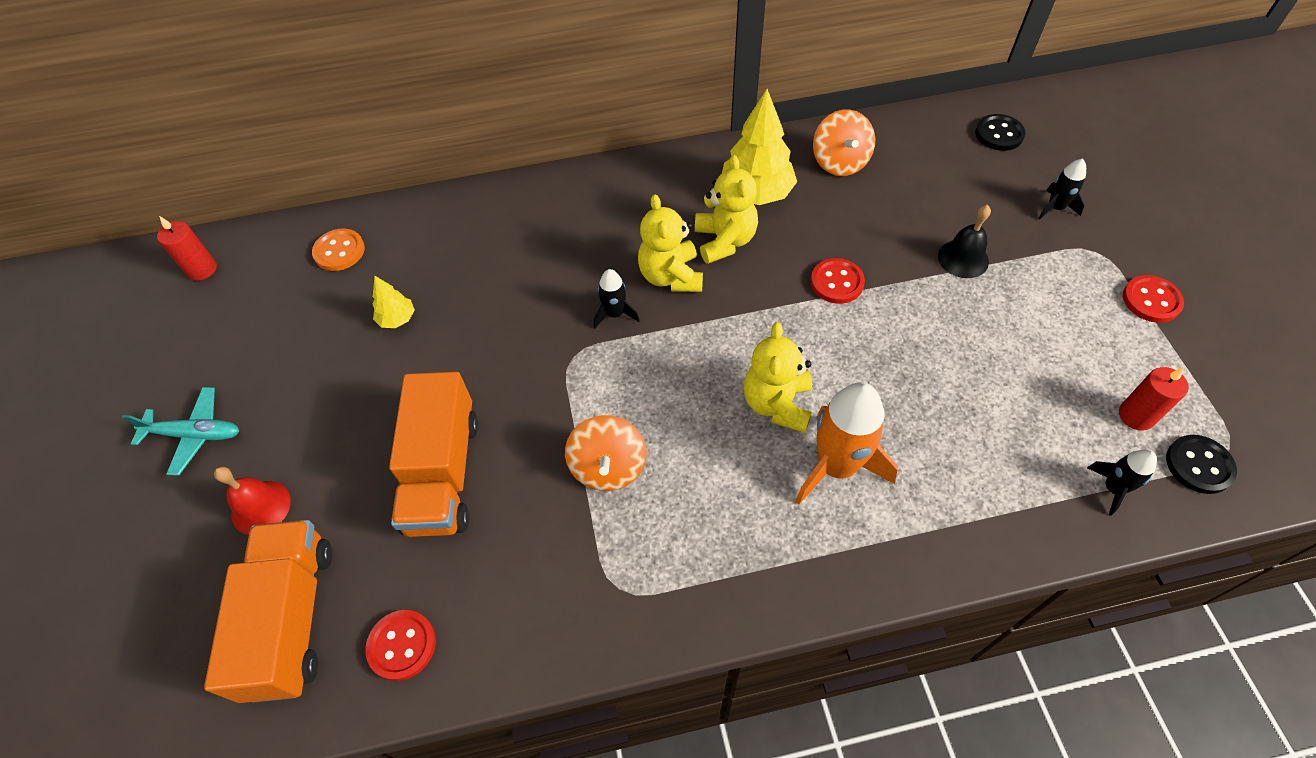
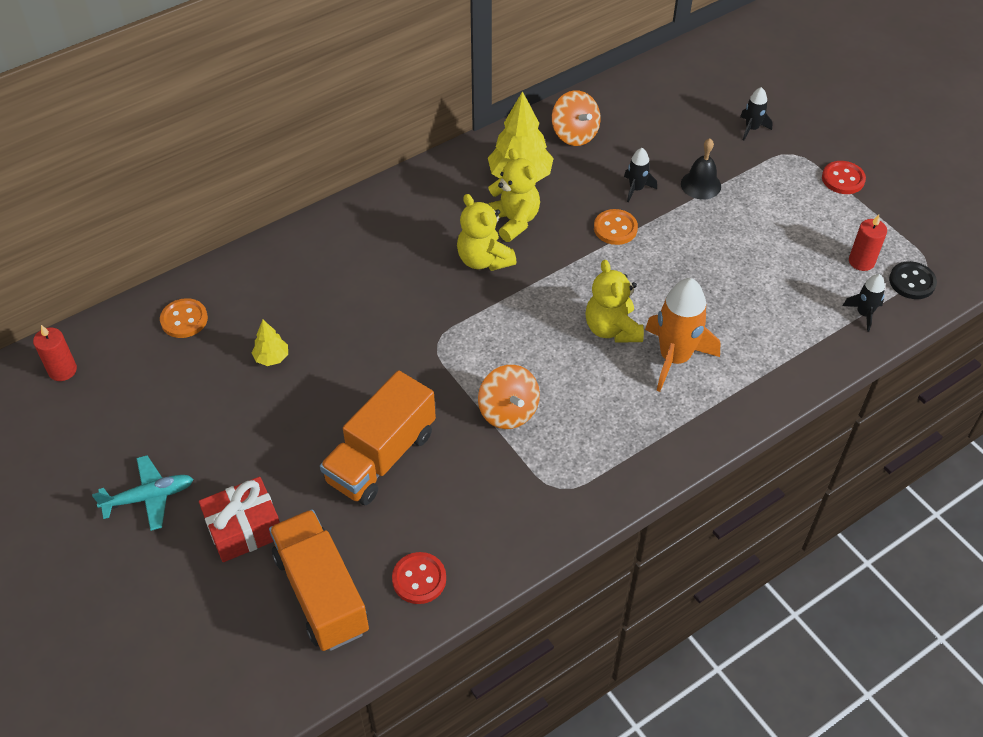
camera: 25 degrees left, 5 degrees down
(261, 507) = (244, 529): red bell -> red gift
(443, 473) = (381, 457): orange truck -> orange truck turned 60 degrees clockwise
(615, 314) = (454, 301): black rocket -> black rocket (636, 189)
(837, 282) = (615, 228): red button -> orange button
(999, 134) = (688, 81): black button -> none

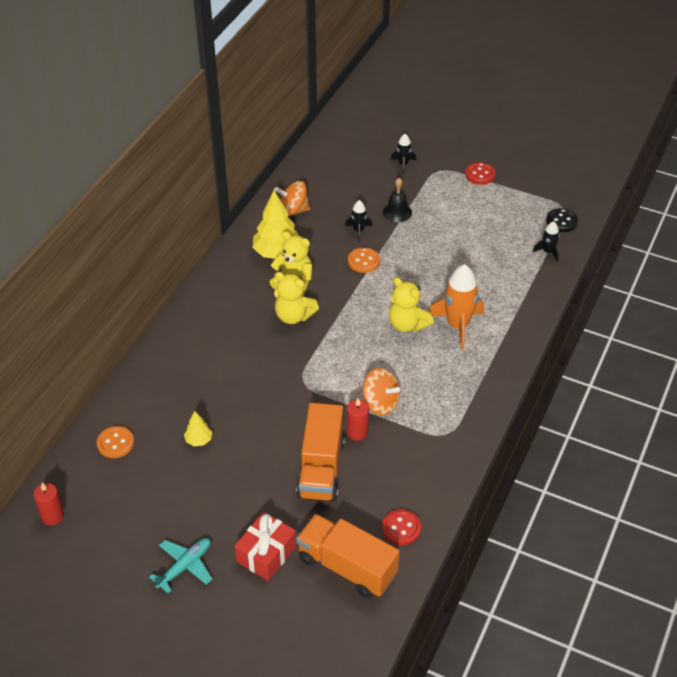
camera: 30 degrees left, 5 degrees down
(574, 134) = (292, 211): orange spinning top -> orange spinning top turned 150 degrees clockwise
(861, 261) = (525, 221): red candle -> red candle (357, 432)

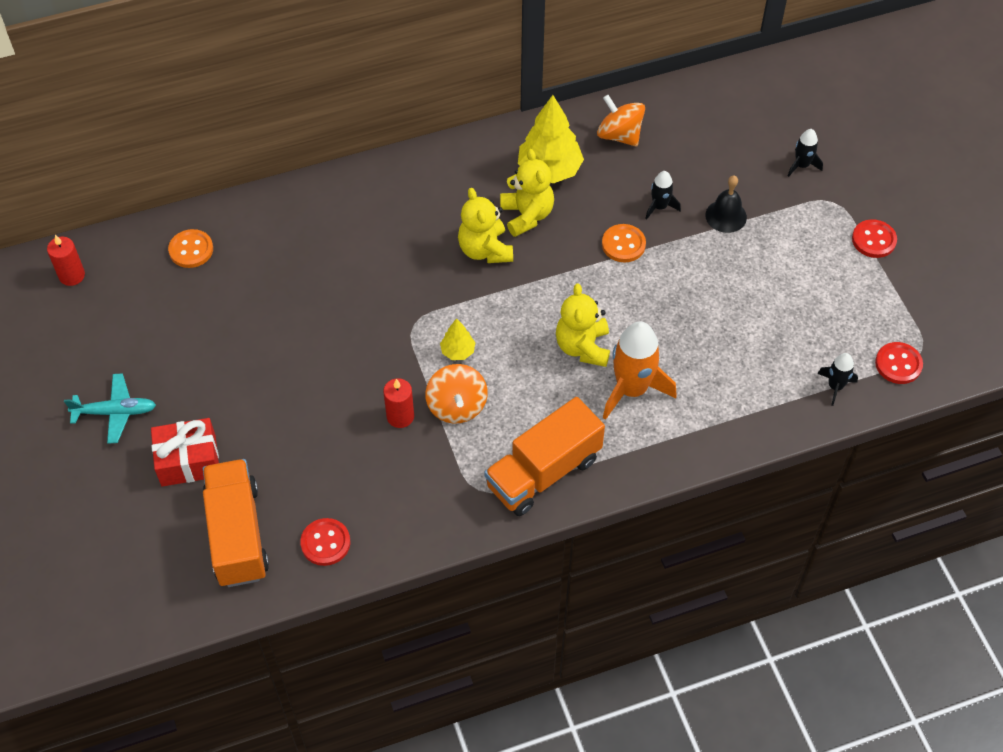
camera: 45 degrees right, 10 degrees up
(199, 440) = (259, 305): yellow tree -> yellow tree (458, 351)
(321, 468) = (327, 422): orange truck -> orange truck (543, 472)
(561, 221) = (898, 364): black button -> red button

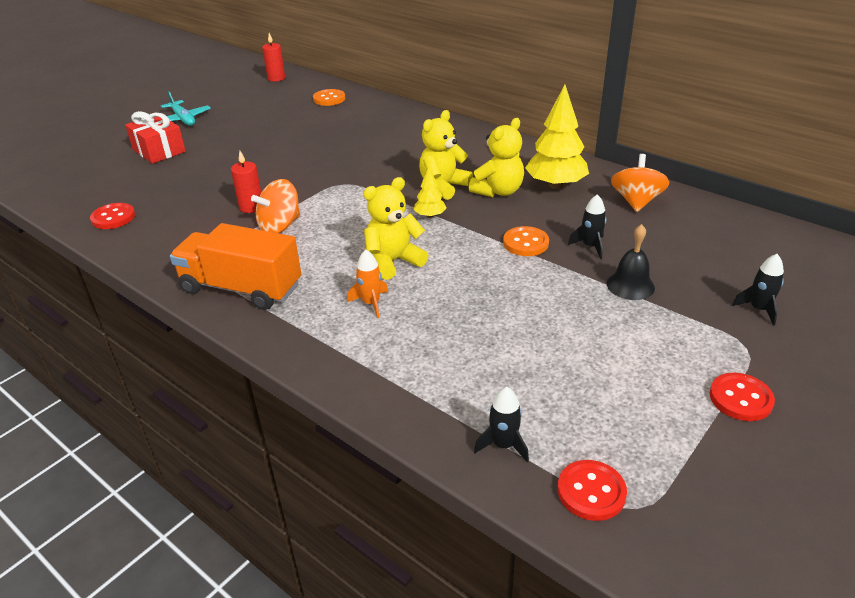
camera: 60 degrees right, 20 degrees down
(237, 534) = (105, 185): orange truck -> none
(458, 351) = (334, 208): yellow tree -> yellow tree (430, 216)
(632, 389) = (371, 303): orange rocket -> orange rocket, size x0.51

